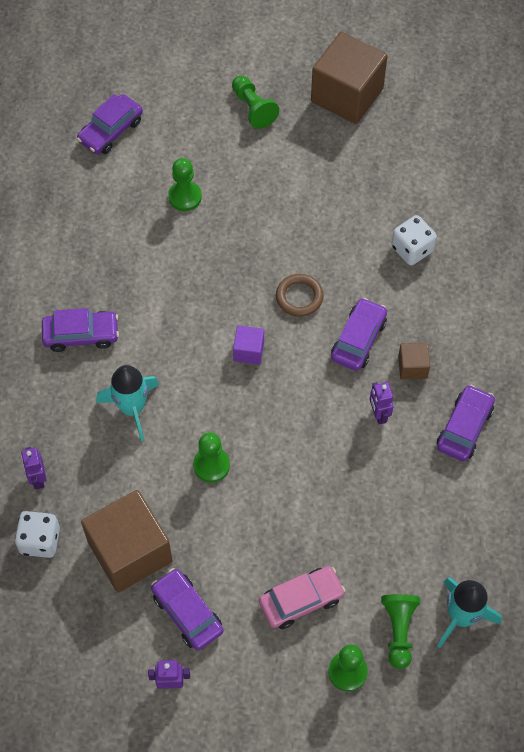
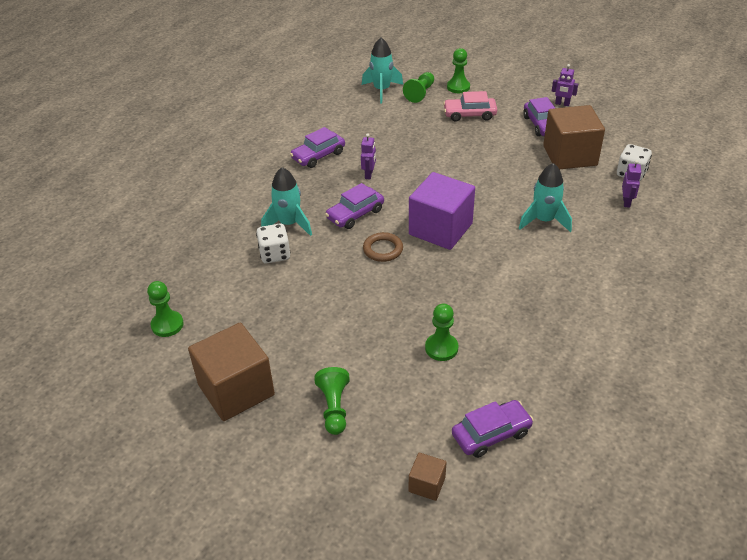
camera: 155 degrees left, 20 degrees down
(81, 335) = (572, 274): purple car -> none
(211, 465) = (498, 179): green pawn -> green pawn (167, 325)
(248, 351) = (440, 229): purple cube -> purple cube, size x2.19
(412, 367) = (328, 191): brown cube -> brown cube (427, 484)
(425, 297) = (289, 224): none -> turquoise rocket

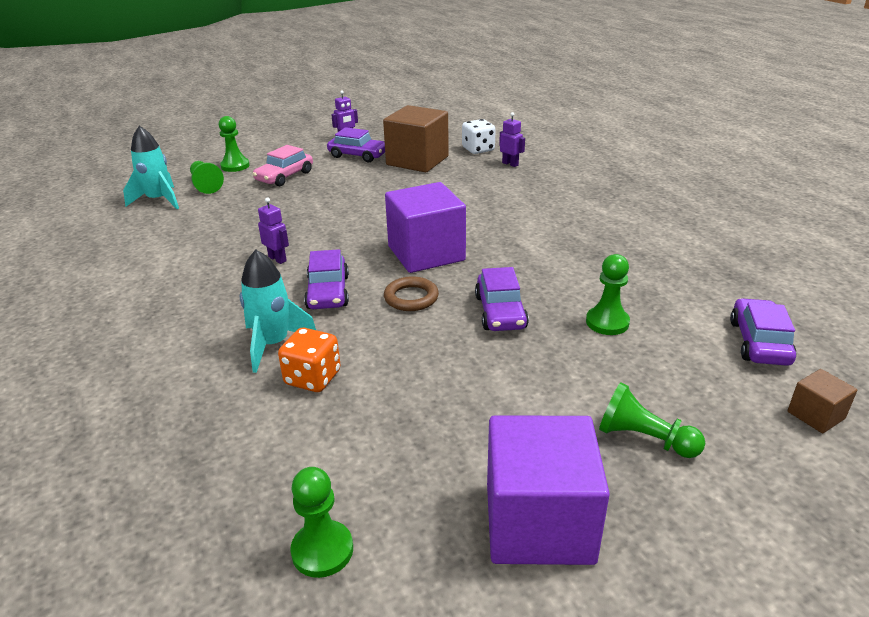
camera: 55 degrees left, 10 degrees down
(236, 390) = (539, 522): brown cube -> purple cube
(275, 254) = (312, 378): white dice -> orange dice
(318, 155) = (188, 276): purple car -> purple car (500, 312)
(544, 221) = (486, 202): turquoise rocket -> none

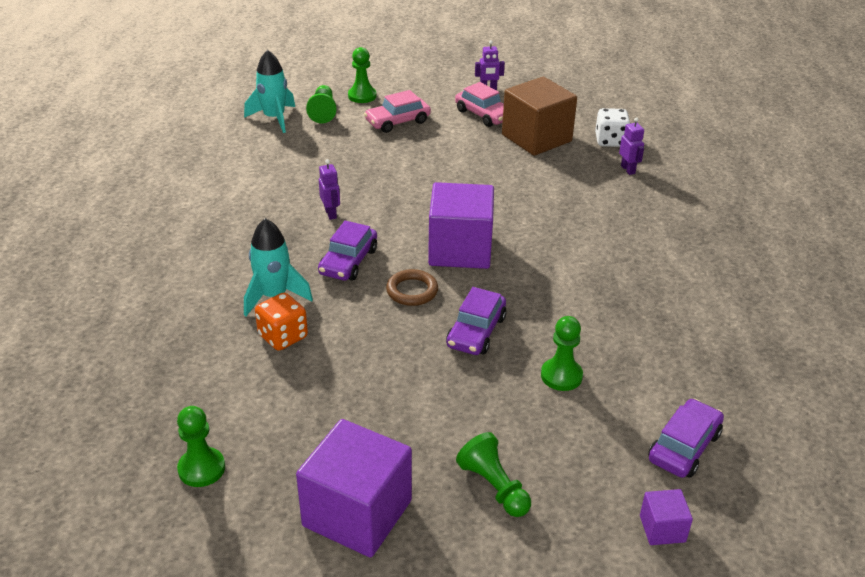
camera: 25 degrees right, 5 degrees up
(358, 155) = (484, 115): purple car -> pink car
(816, 415) = (662, 529): brown cube -> purple cube

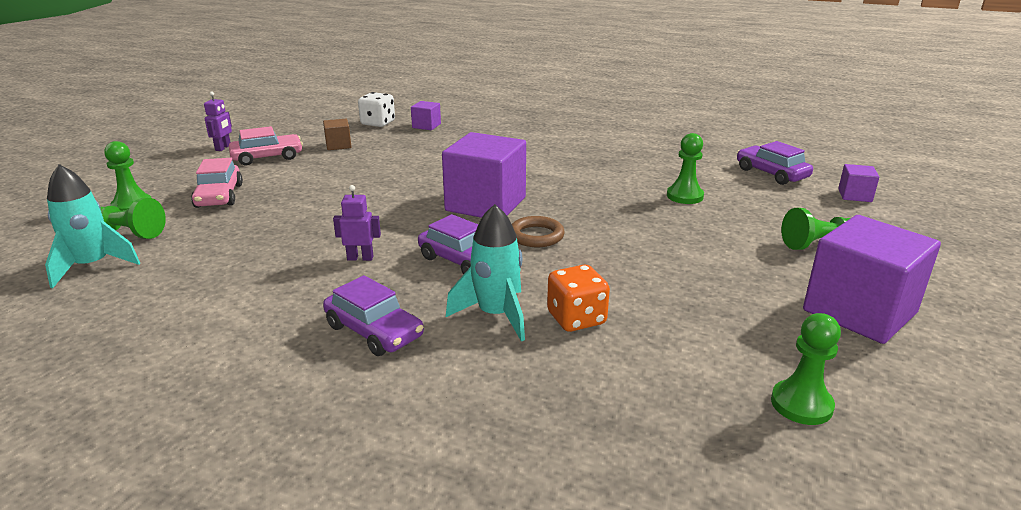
camera: 70 degrees left, 10 degrees down
(476, 332) = (614, 218): purple car -> purple car (374, 331)
(536, 138) = (338, 145): brown cube -> brown cube, size x0.46
(628, 169) = (426, 126): purple robot -> purple cube

